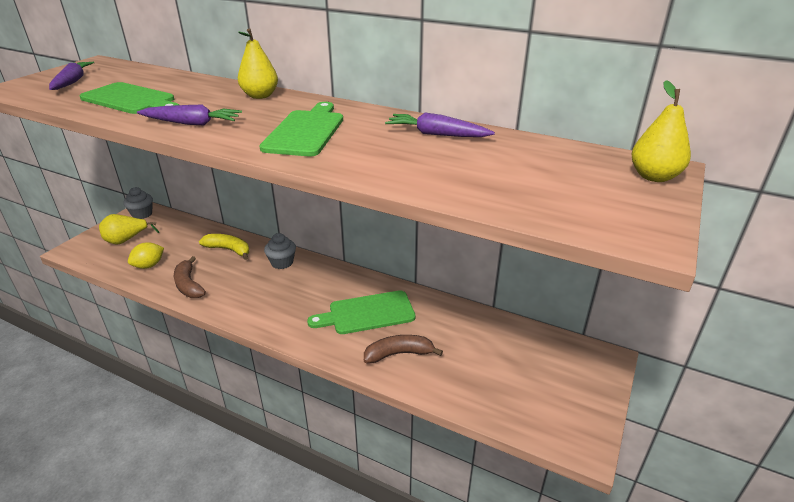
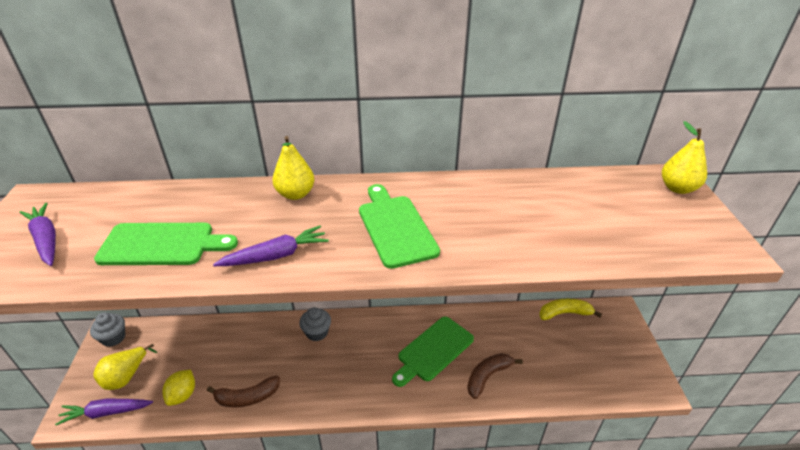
camera: 30 degrees left, 5 degrees up
(188, 285) = (247, 397): brown banana -> brown banana turned 45 degrees counterclockwise
(229, 250) = (252, 340): yellow banana -> yellow banana (564, 313)
(436, 134) = (501, 194): purple carrot -> purple carrot (106, 412)

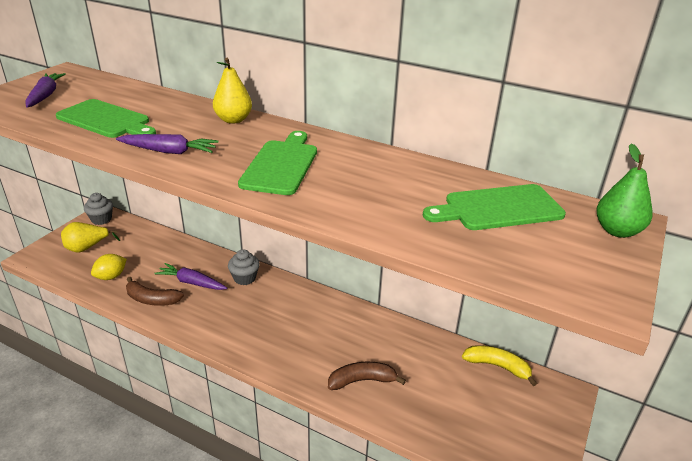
camera: 30 degrees right, 5 degrees down
(106, 412) = (56, 265): purple carrot -> purple carrot (191, 282)
(433, 350) = (331, 336): green cutting board -> green cutting board (498, 208)
(677, 188) = (617, 231): yellow pear -> green pear

